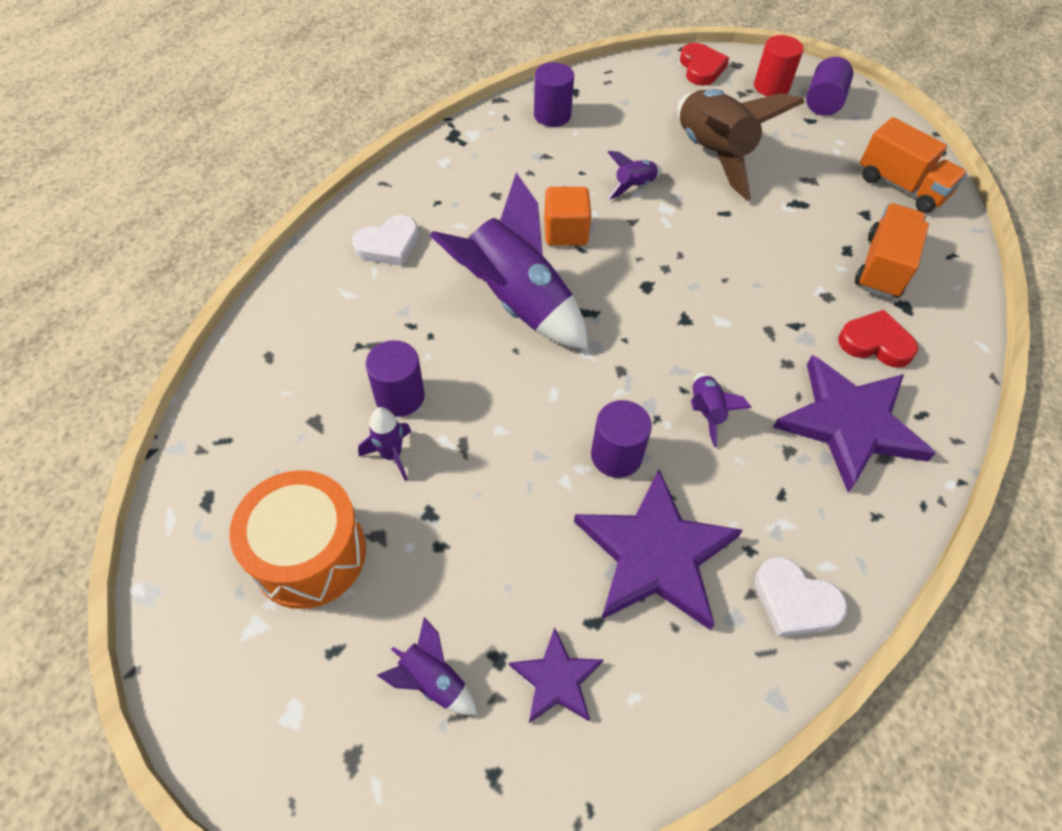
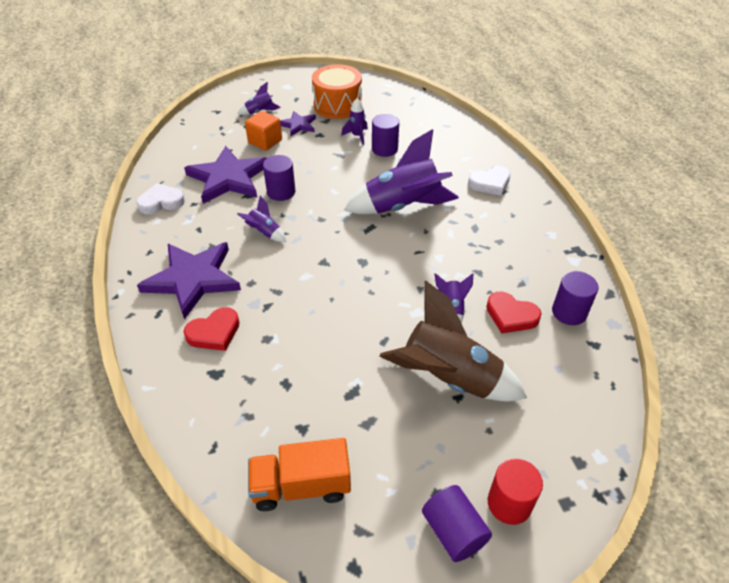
camera: 130 degrees right, 10 degrees down
(388, 245) = (490, 183): white heart -> white heart turned 120 degrees counterclockwise
(556, 679) = (223, 134): purple star -> purple star (298, 125)
(565, 232) = (438, 253): orange cube -> orange cube (265, 142)
(701, 68) = (577, 463): red heart -> red heart (511, 315)
(882, 267) = (253, 390): orange truck -> none

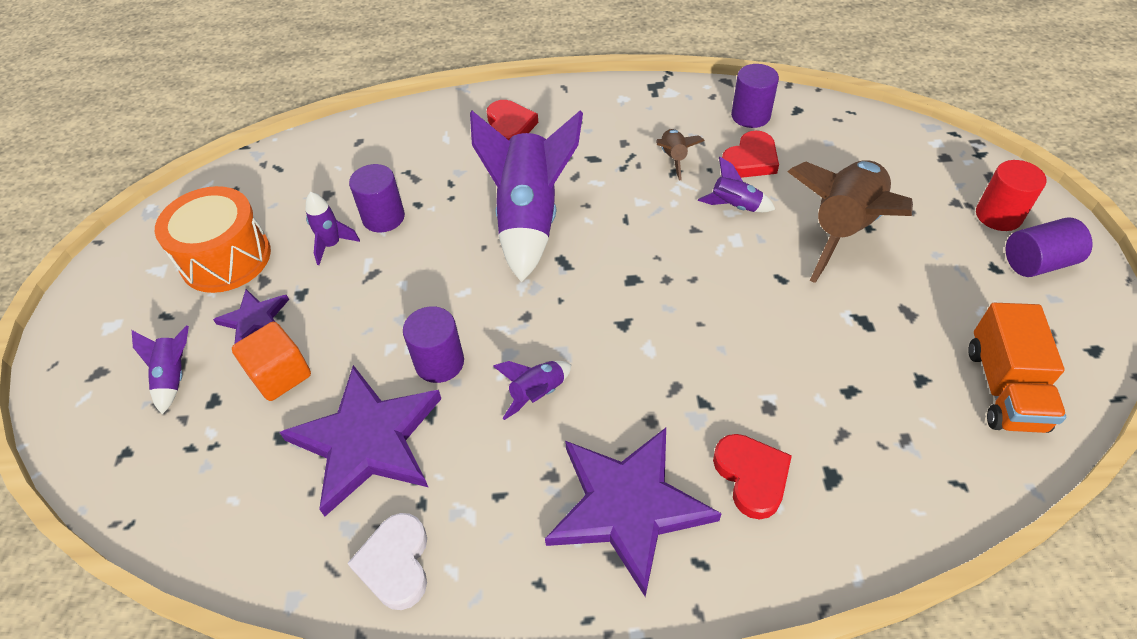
camera: 75 degrees left, 5 degrees up
(490, 183) = (509, 126): white heart -> red heart
(493, 270) = (673, 158): none -> brown rocket

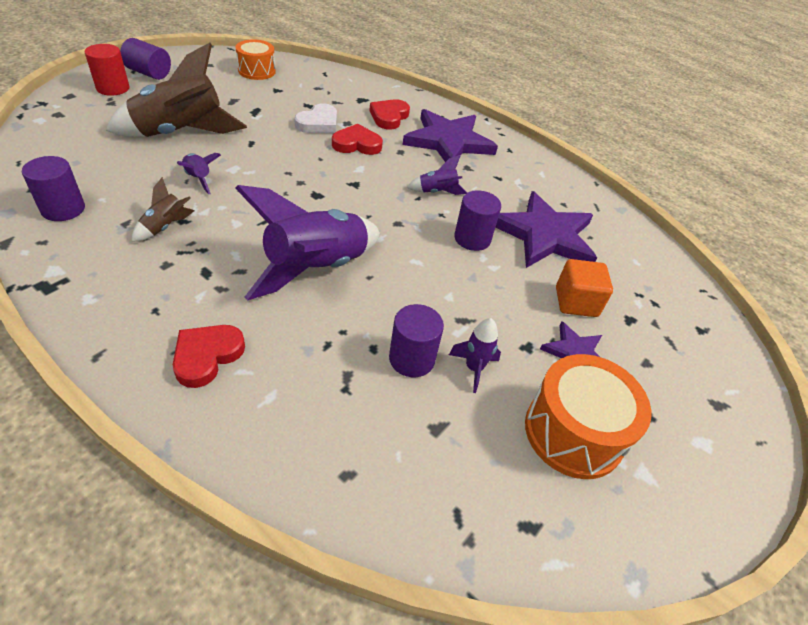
camera: 145 degrees left, 5 degrees down
(174, 377) = (654, 355): purple rocket -> none
(396, 563) = (565, 189): white heart -> white heart (318, 123)
(750, 160) = (132, 189): red heart -> red heart (357, 144)
(1004, 388) = (257, 71): orange truck -> orange drum

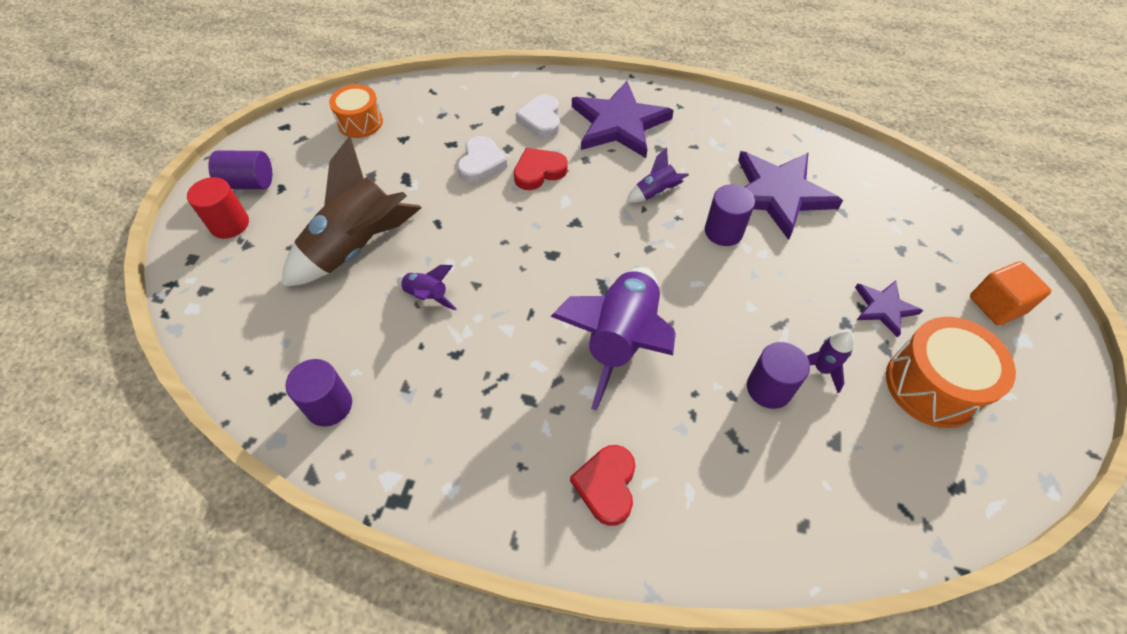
camera: 20 degrees left, 10 degrees up
(165, 227) = (447, 371): brown rocket -> none
(389, 117) = (541, 119): red heart -> white heart
(576, 302) = (851, 255): orange cube -> orange cube (996, 305)

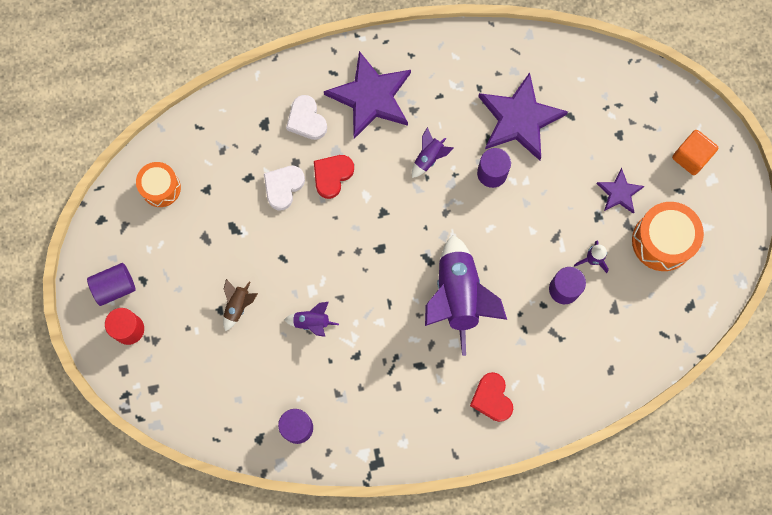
camera: 25 degrees left, 20 degrees up
(357, 248) = (238, 306): brown rocket -> brown rocket, size x0.45
(481, 163) = (283, 187): white heart -> white heart turned 135 degrees counterclockwise

